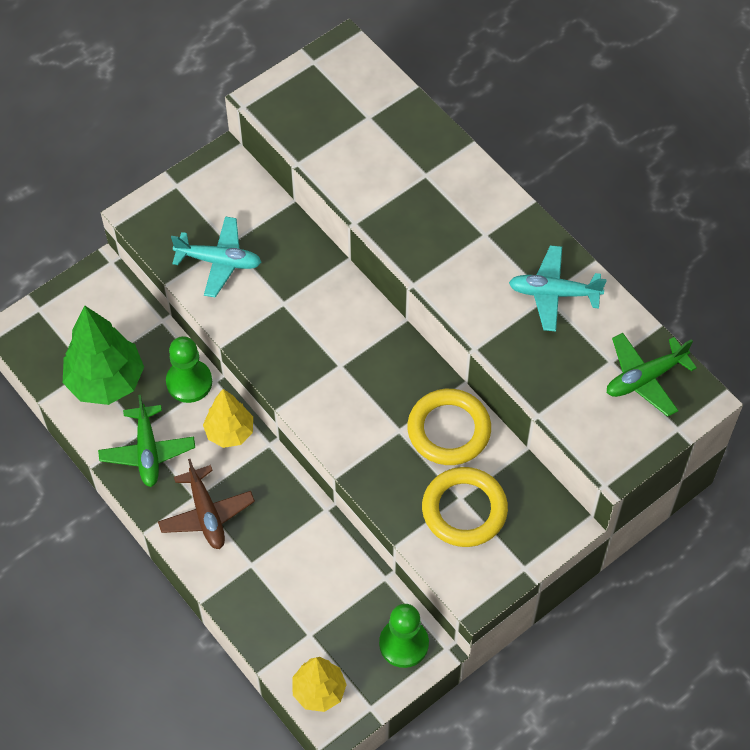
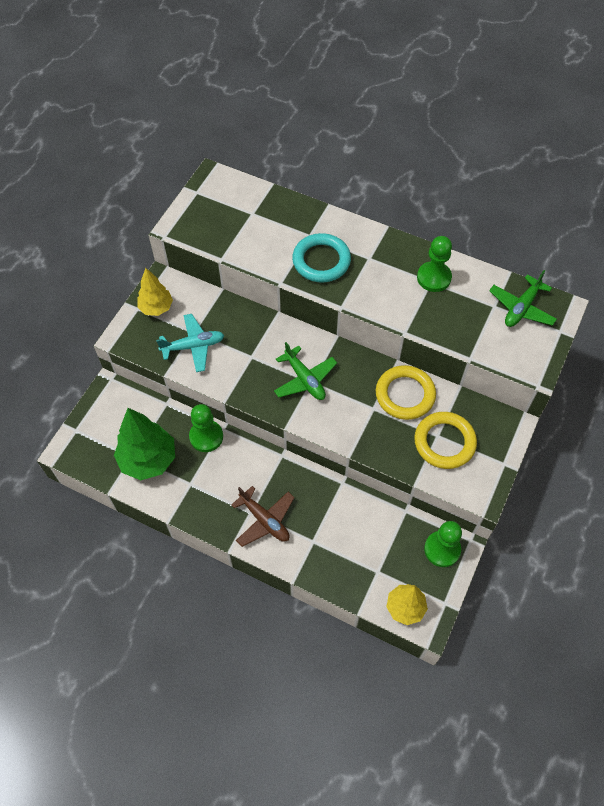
camera: 25 degrees left, 0 degrees up
(147, 451) = (202, 495): green plane -> green plane (305, 379)
(229, 432) = (251, 458): yellow tree -> yellow tree (156, 308)
(421, 214) = (321, 261): none -> turquoise ring
(553, 293) = (434, 278): turquoise plane -> green pawn

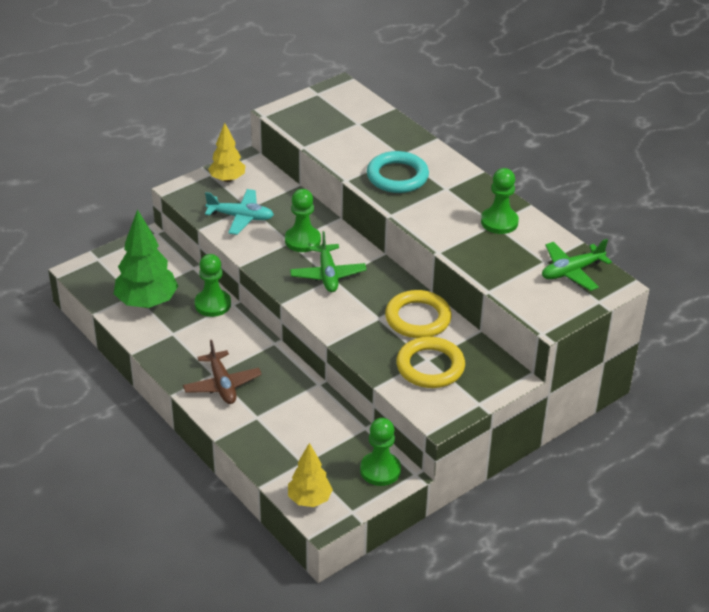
camera: 25 degrees right, 20 degrees down
(261, 350) = (302, 240): none -> green pawn

